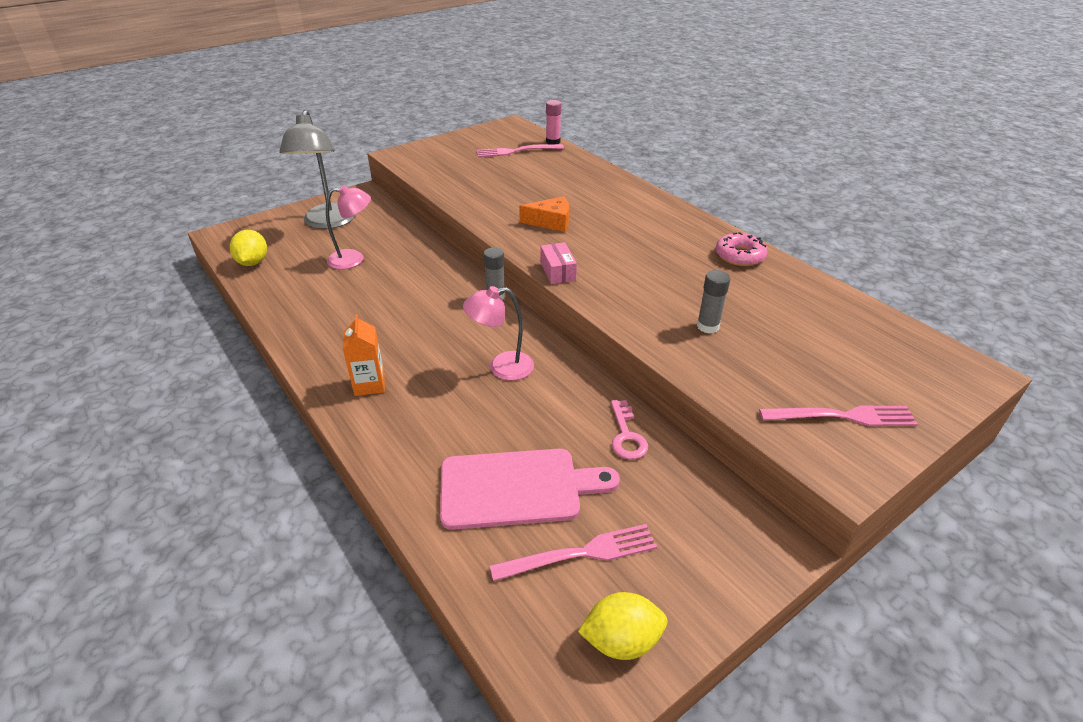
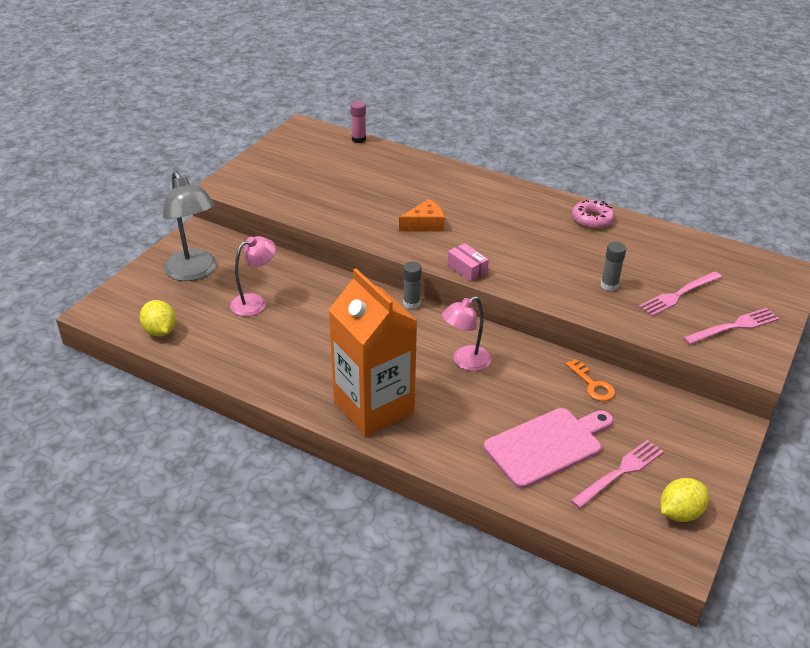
camera: 25 degrees left, 0 degrees up
(369, 384) = (373, 407): orange carton -> orange carton, size x2.30
(515, 151) = (333, 157): pink fork -> pink fork (678, 295)
(626, 435) = (593, 385): pink key -> orange key

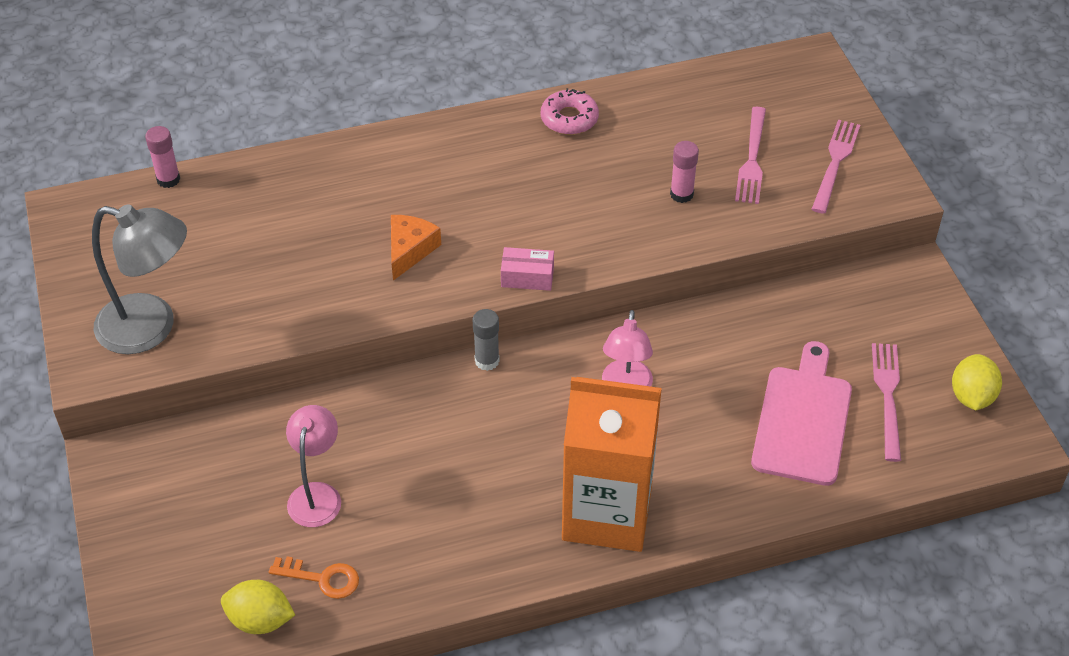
camera: 45 degrees left, 10 degrees up
(194, 272) = (187, 514): grey lamp -> grey lamp (151, 328)
(593, 385) = (764, 320): orange key -> orange key (322, 578)
(609, 285) = (681, 194): grey glue stick -> pink glue stick

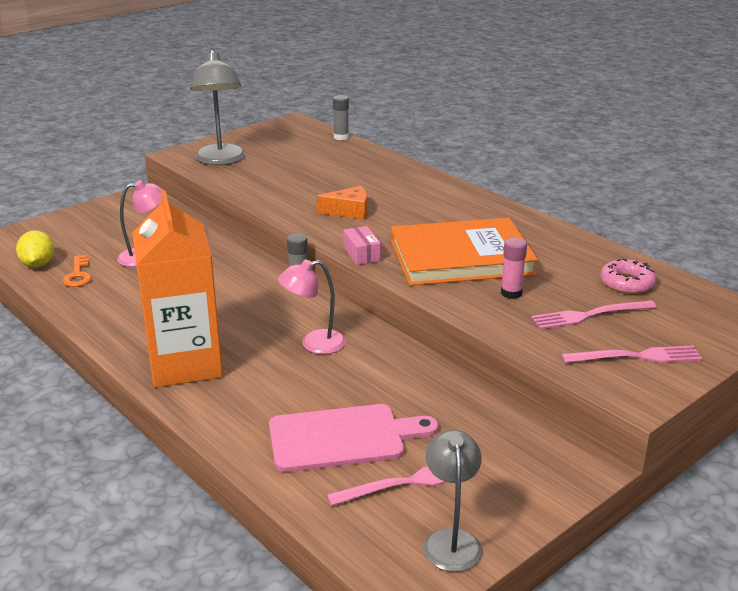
camera: 65 degrees right, 20 degrees down
(168, 179) = (341, 137): pink glue stick -> grey glue stick
(569, 118) = (539, 233): pink donut -> pink donut (627, 283)
(585, 200) = (461, 257): none -> orange book
(971, 396) = (451, 540): yellow lemon -> grey lamp

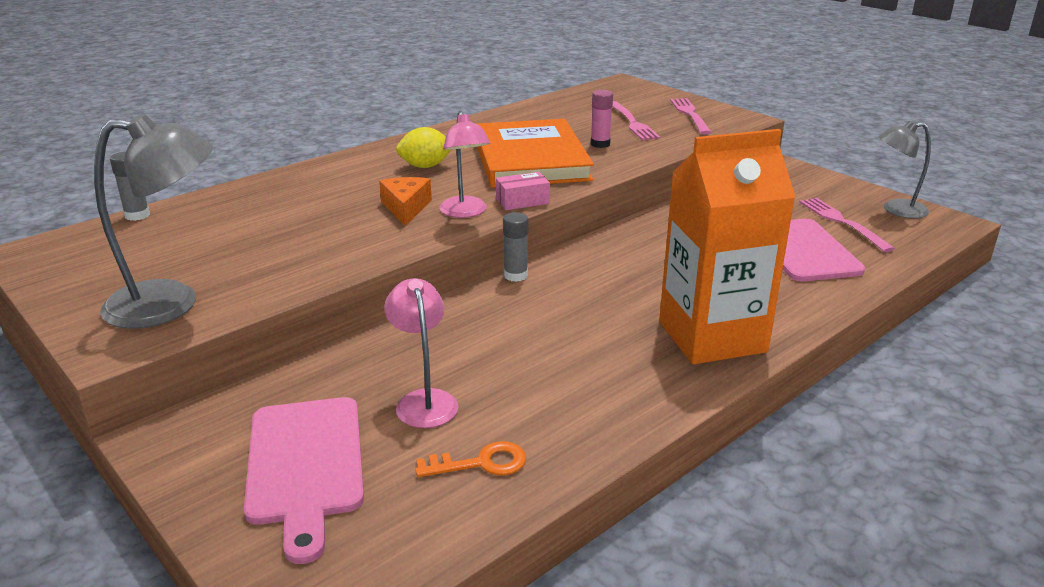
camera: 90 degrees left, 0 degrees up
(38, 264) = (436, 522): yellow lemon -> yellow lemon (425, 166)
(101, 230) = (305, 465): none -> pink cutting board
(314, 344) = (648, 263): pink lamp -> pink lamp (465, 212)
(627, 283) = (575, 108): pink donut -> none

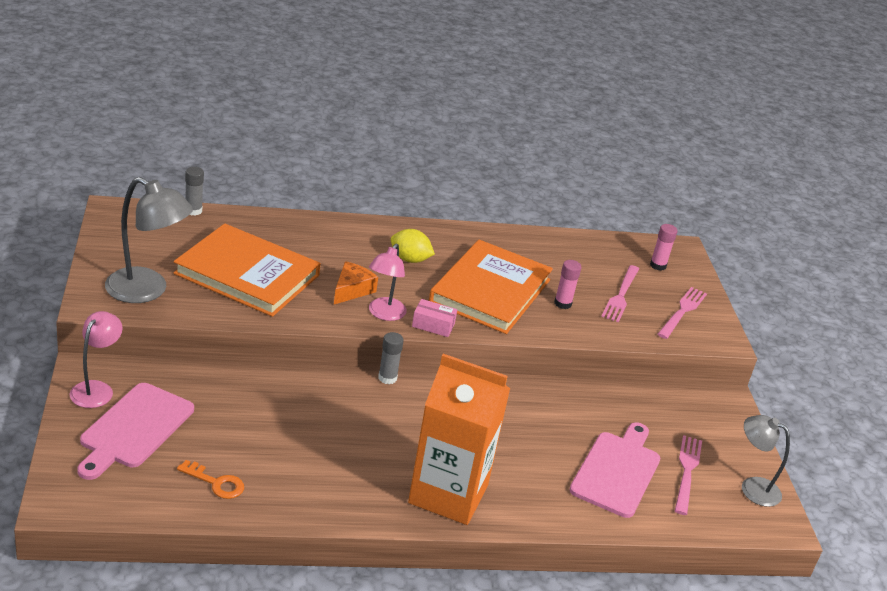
camera: 30 degrees right, 5 degrees up
(276, 240) = (247, 274): none -> orange book
(424, 400) = (231, 429): pink lamp -> pink lamp (96, 389)
(625, 97) = (658, 265): none -> pink glue stick

